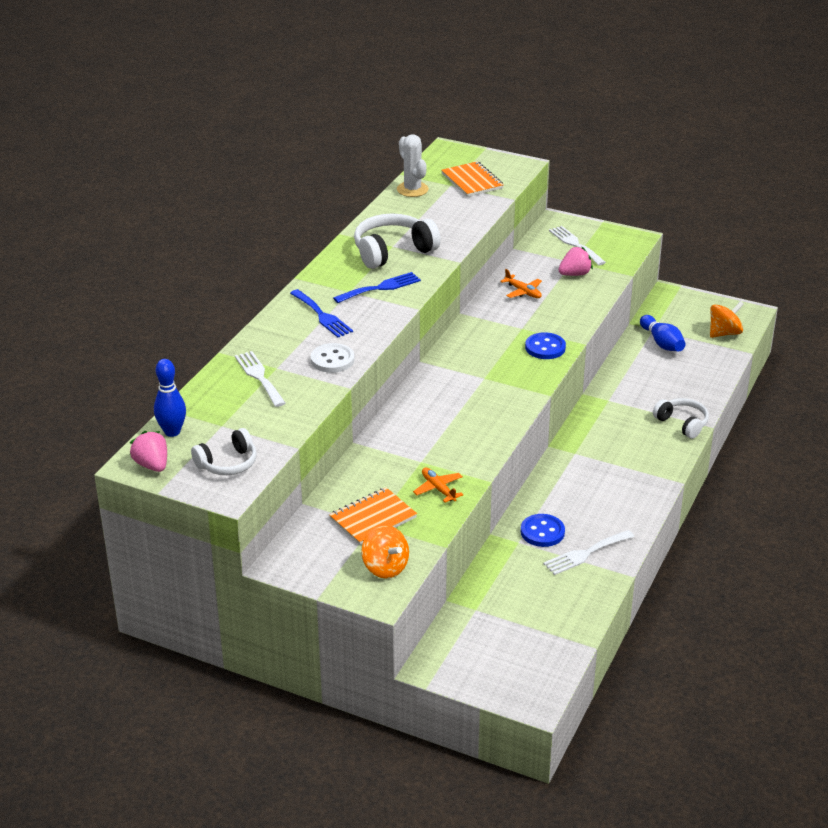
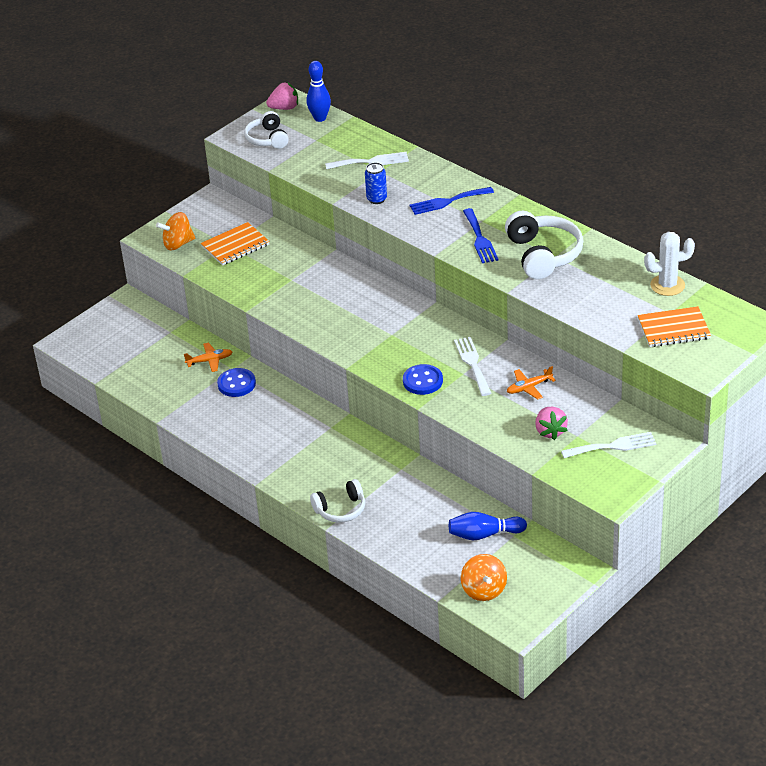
camera: 110 degrees right, 5 degrees up
(332, 360) = (377, 199): white button -> blue can
(373, 518) = (235, 246): orange notebook -> orange notebook turned 75 degrees clockwise
(438, 489) = (251, 282): orange plane -> orange plane (210, 361)
(585, 553) = (197, 402): white fork -> white fork (472, 364)

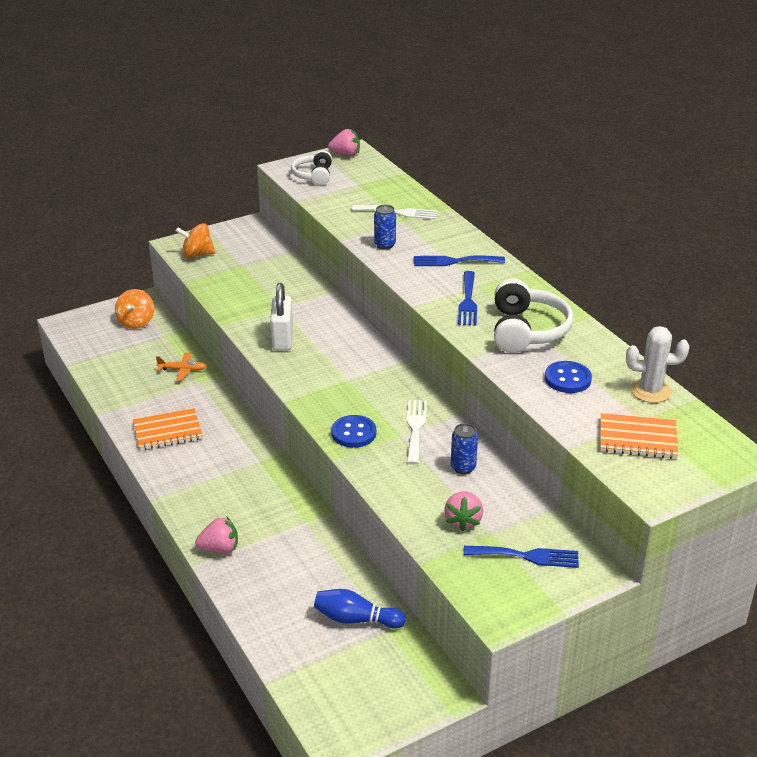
camera: 15 degrees right, 5 degrees down
(235, 246) = (248, 267): orange notebook -> orange notebook (168, 431)
(236, 384) = (194, 397): blue button -> blue button (567, 379)
(311, 310) = (282, 339): none -> white padlock
(320, 118) = (373, 168): blue bowling pin -> none
(341, 509) = (219, 549): white headphones -> pink strawberry
(484, 590) = (322, 685): orange spinning top -> orange spinning top (136, 322)
(529, 387) = (463, 467): orange plane -> blue can
(613, 446) = (527, 556): white fork -> blue fork

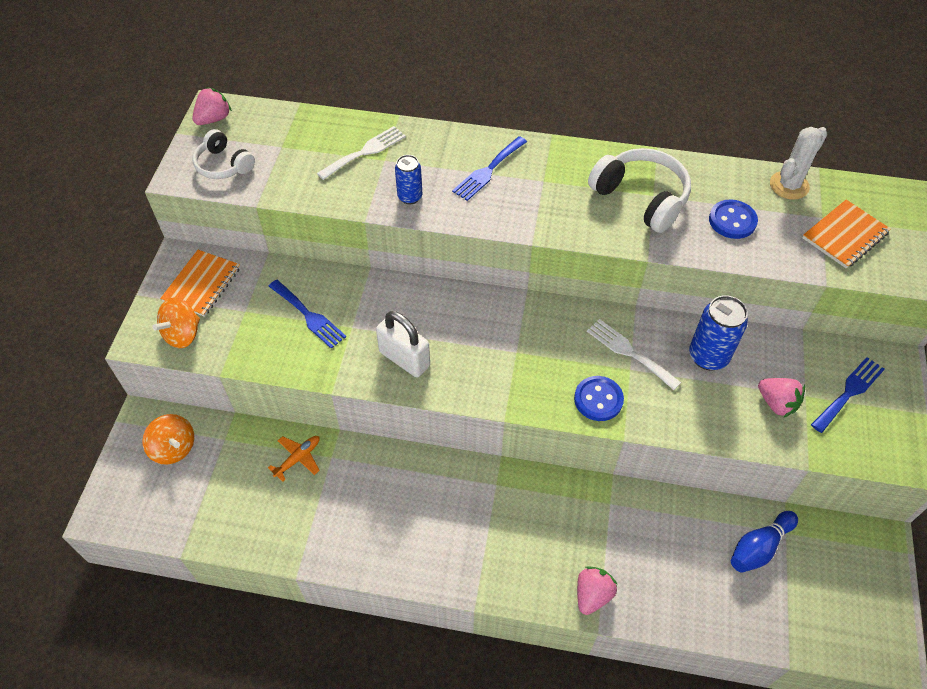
camera: 50 degrees left, 20 degrees up
(168, 431) = (383, 531): orange notebook -> orange notebook (202, 284)
(463, 467) = (708, 356): blue can -> blue can, size x1.61
(468, 301) = (561, 204): blue fork -> blue fork (309, 316)

